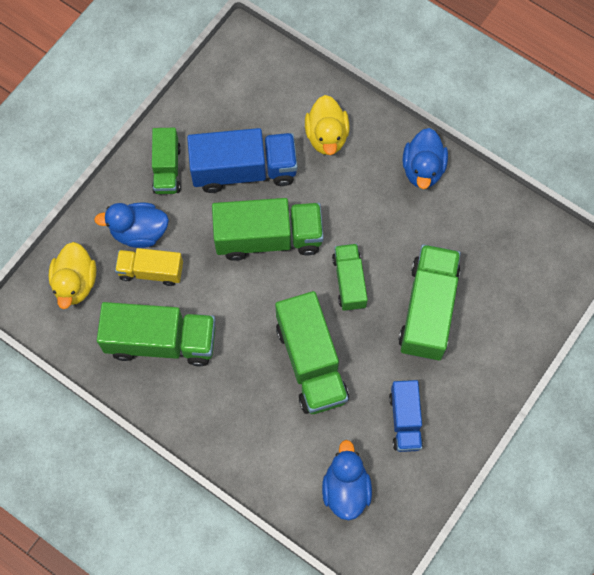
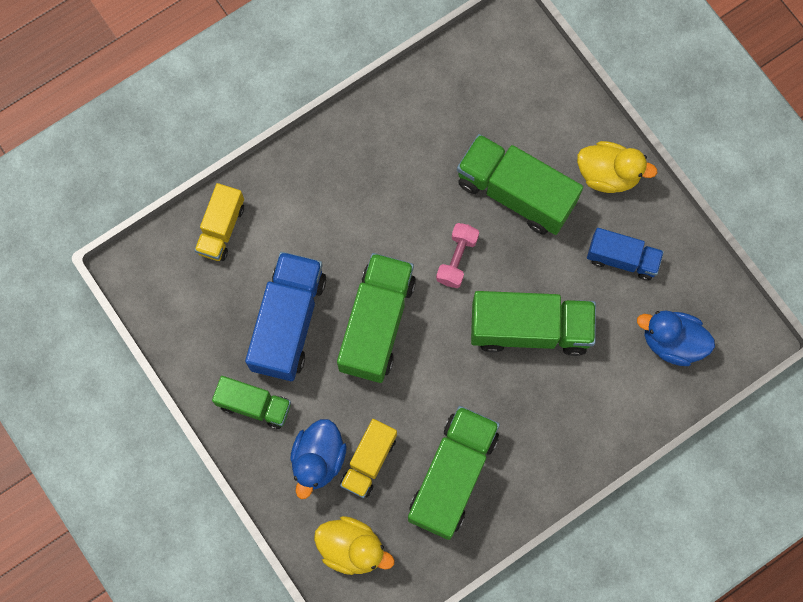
camera: 70 degrees left, 5 degrees up
(302, 93) = (221, 229): none -> yellow truck
(326, 136) = (283, 222): yellow duck -> yellow duck (608, 174)
(349, 282) = (457, 259): green truck -> pink dumbbell
(422, 169) = (359, 139): blue duck -> none

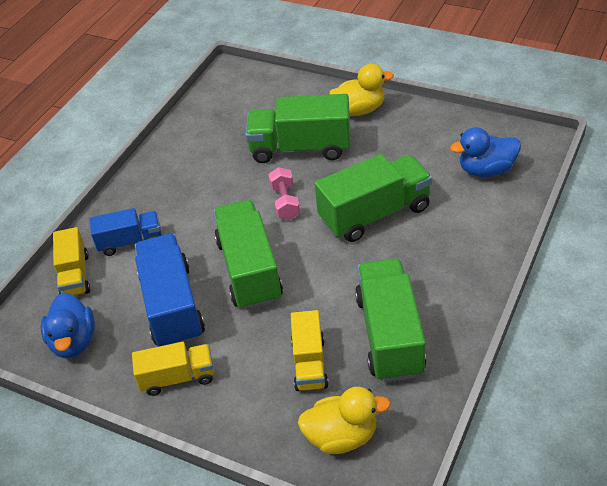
camera: 25 degrees left, 30 degrees down
(254, 405) = (177, 378): green truck -> yellow truck
(318, 459) = (263, 386): blue duck -> blue duck (73, 341)
(622, 259) = (408, 145): blue truck -> blue truck (130, 242)

